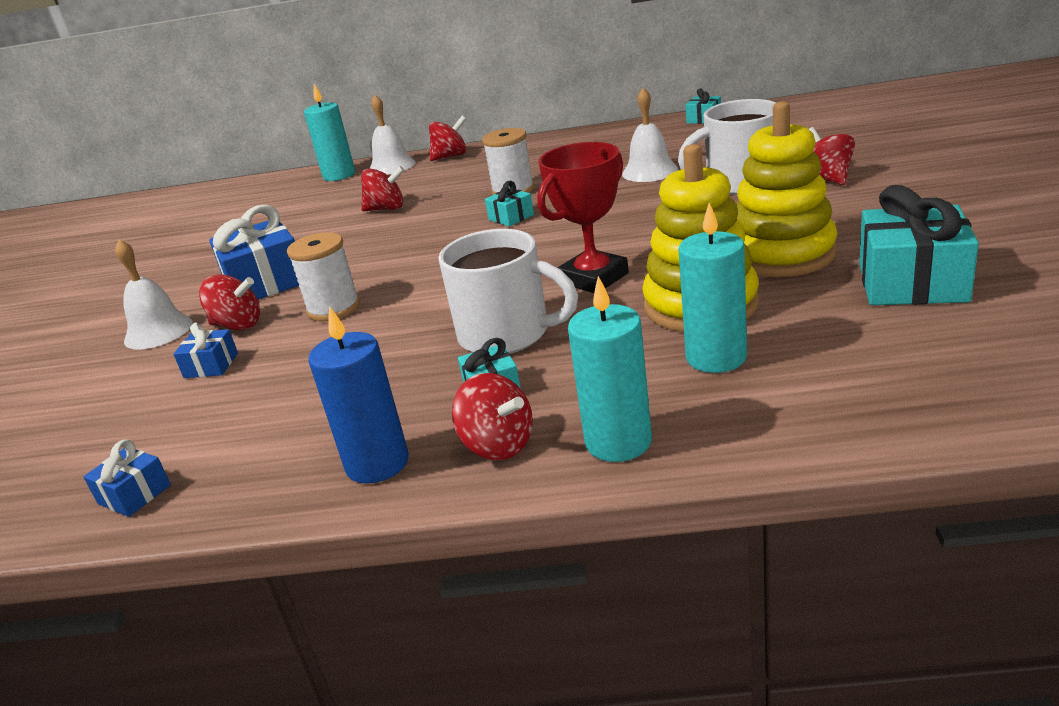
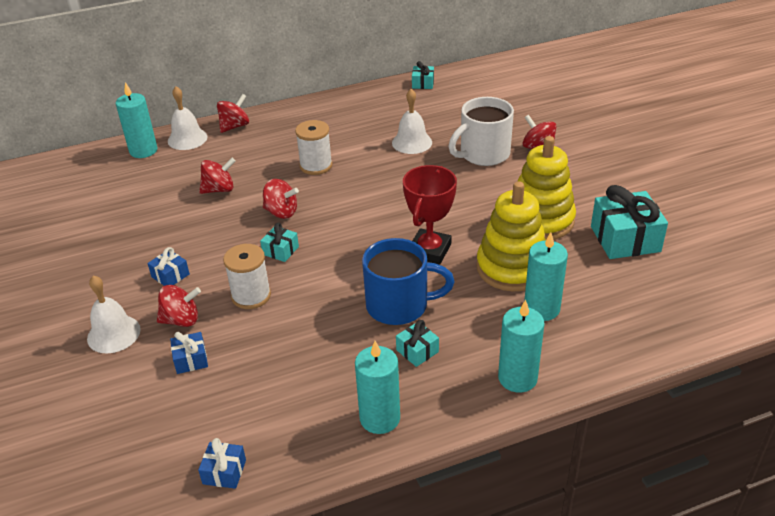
camera: 25 degrees left, 10 degrees up
(265, 282) = (170, 275): blue gift -> blue gift, size x0.50
(377, 463) = (380, 418): blue candle -> turquoise candle
(498, 445) = (448, 392): red spinning top -> red spinning top (281, 212)
(507, 334) = (399, 305): white mug -> blue mug
(511, 217) = (332, 195): turquoise gift -> turquoise gift (280, 251)

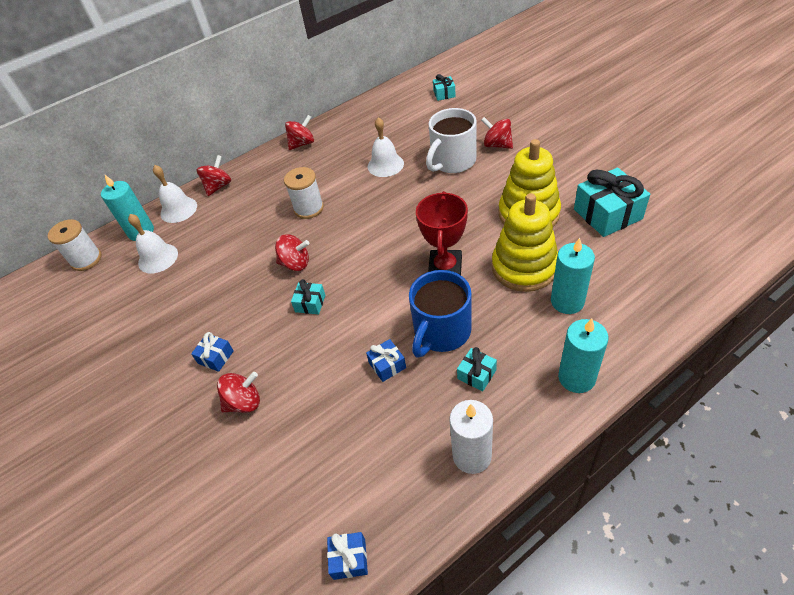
camera: 10 degrees left, 10 degrees up
(113, 334) = (183, 436): white bell -> white bell (158, 258)
(191, 360) = (269, 443): blue gift -> blue gift (387, 365)
(219, 189) = (228, 254): red spinning top -> red spinning top (302, 144)
(251, 296) = (301, 358): white spool -> white spool (86, 259)
(380, 418) = (472, 455): turquoise candle -> white candle
(399, 305) = (441, 332): blue mug -> blue mug turned 135 degrees clockwise
(423, 83) = (372, 105): turquoise gift -> turquoise gift (444, 94)

